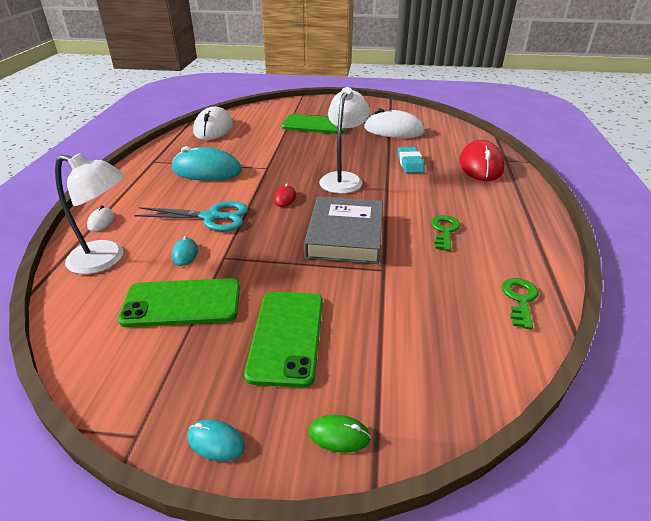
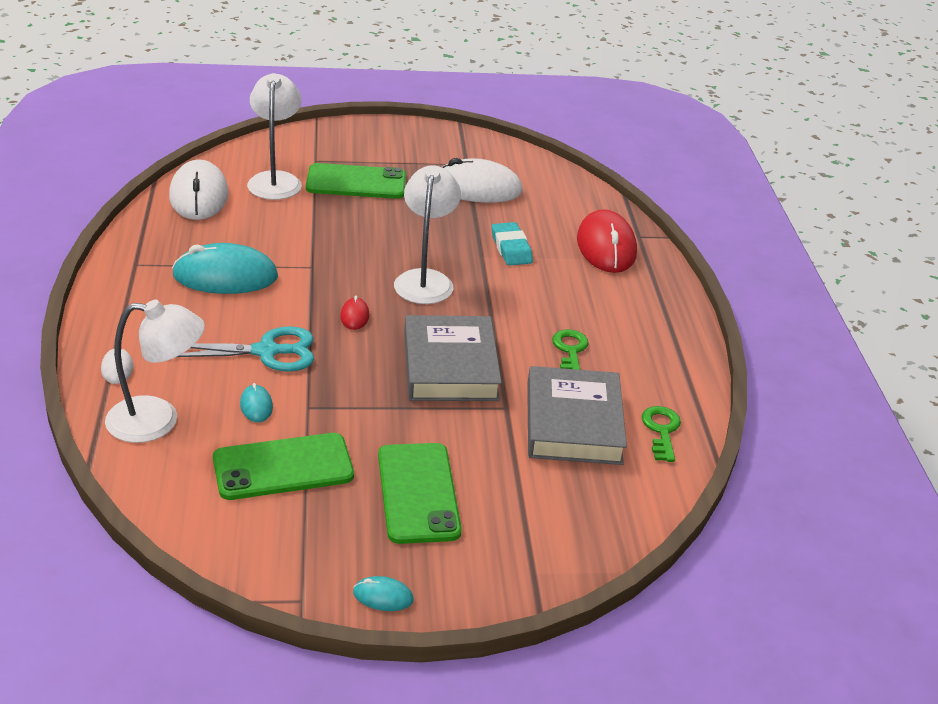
camera: 15 degrees left, 0 degrees up
(264, 122) = (275, 180): none -> white lamp
(339, 435) = (499, 578): green mouse -> none
(439, 286) = (573, 423): none -> grey book

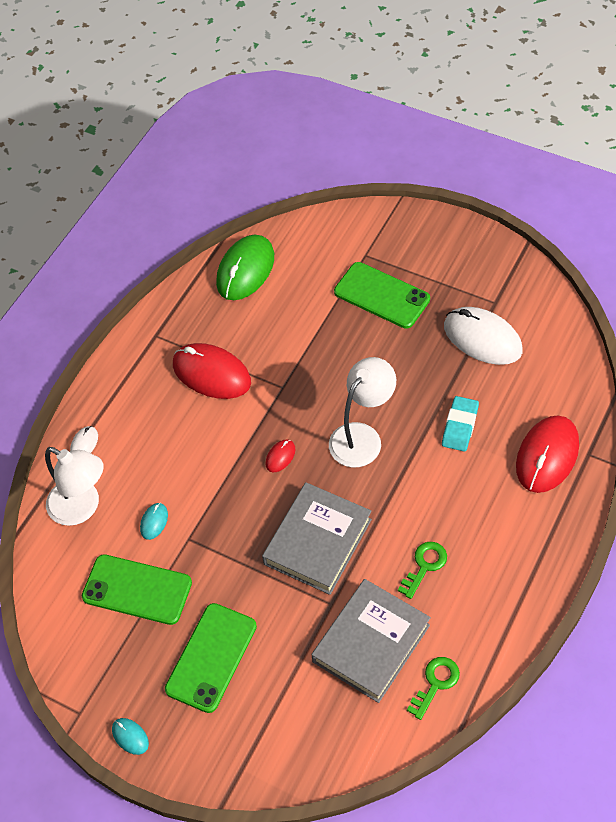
camera: 40 degrees right, 20 degrees up
(199, 196) = (245, 270): white mouse -> green mouse
(225, 276) = (211, 374): turquoise mouse -> red mouse
(266, 352) = (193, 469): turquoise scissors -> none
(275, 180) = (317, 270): white lamp -> none

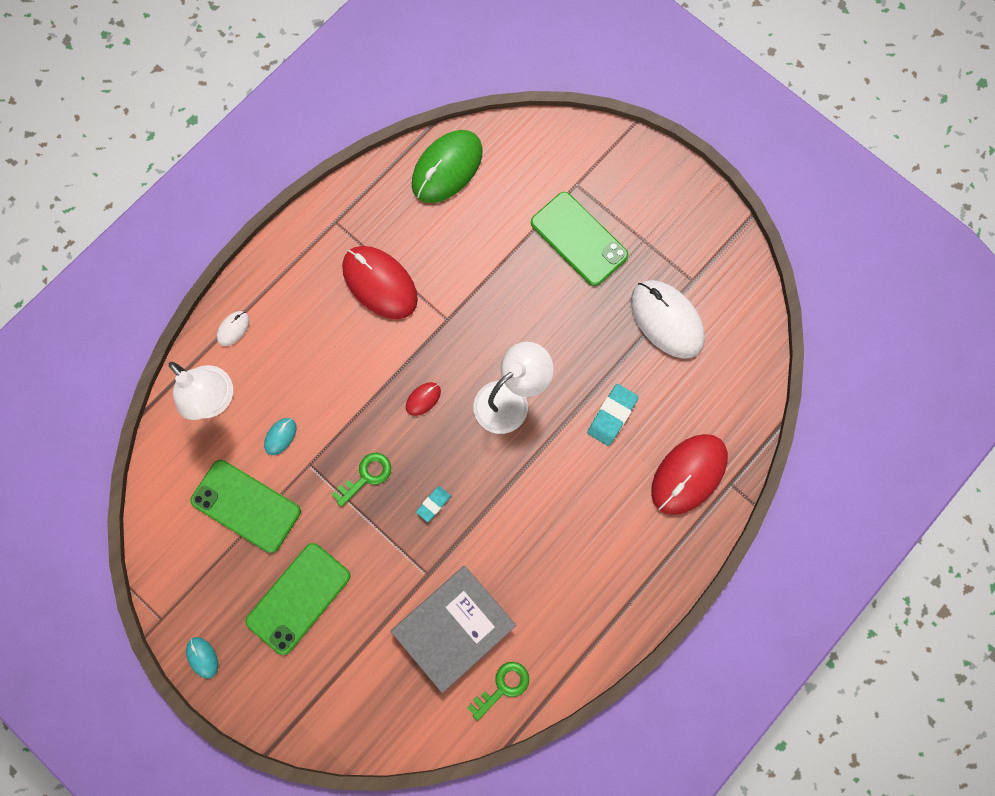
camera: 10 degrees right, 20 degrees up
(317, 541) = (433, 504): grey book -> turquoise eraser
(424, 566) = (530, 560): green key -> green key (366, 476)

